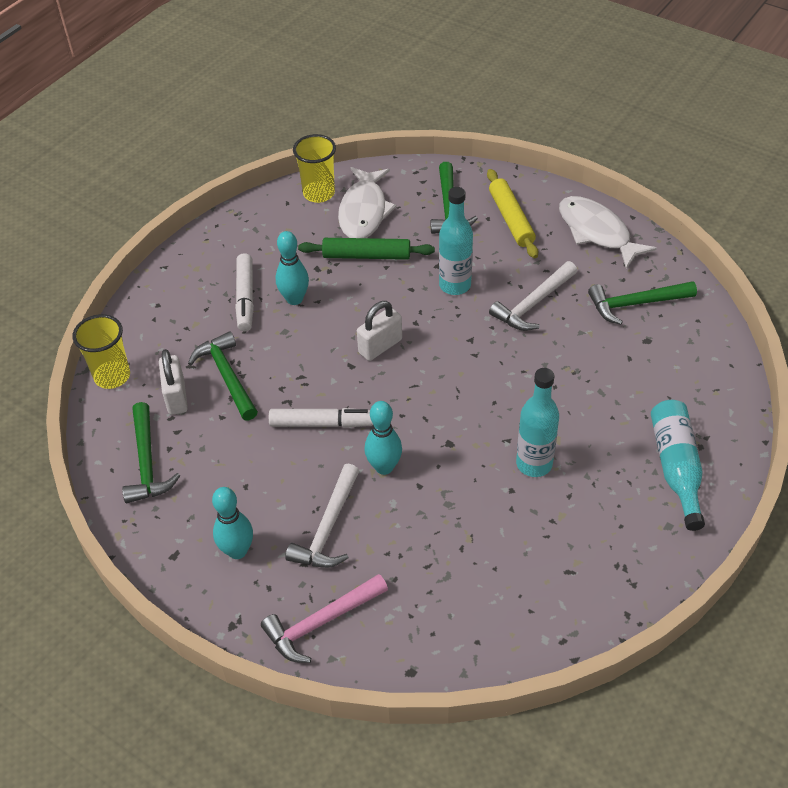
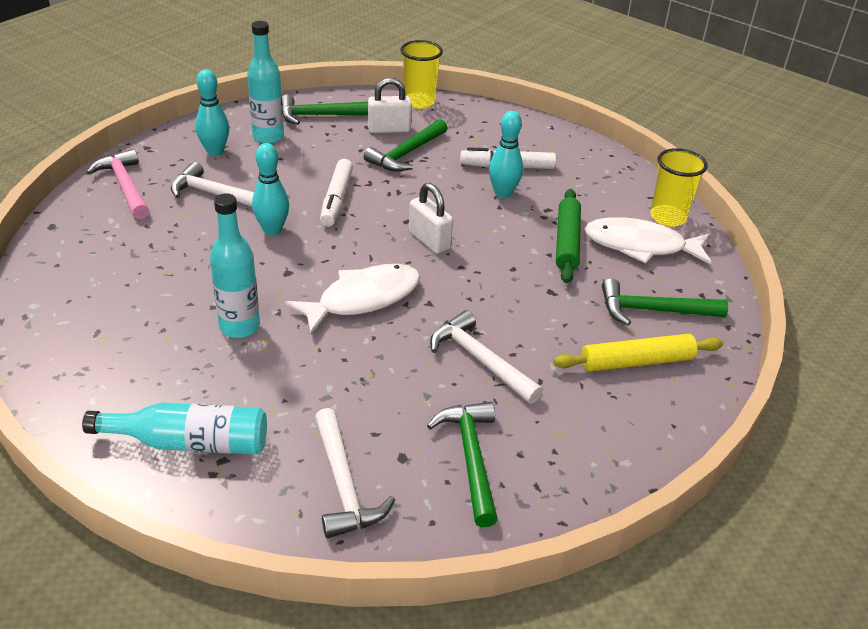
camera: 90 degrees right, 10 degrees down
(227, 376) = (407, 153): green hammer -> green hammer turned 150 degrees clockwise
(455, 285) = (516, 300): turquoise bottle -> turquoise bottle (268, 137)
(597, 232) = (616, 443): white fish -> white fish (363, 299)
(683, 369) = (344, 484): none -> white hammer

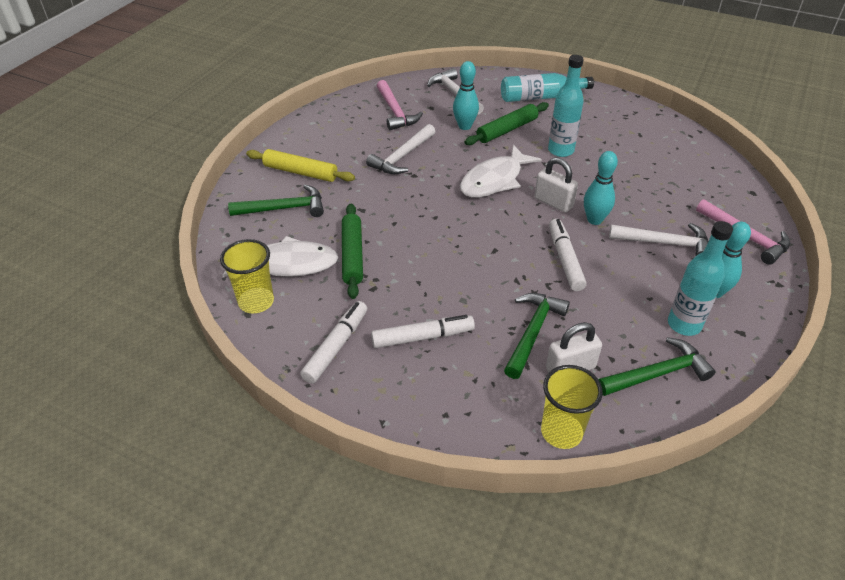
camera: 170 degrees right, 5 degrees up
(296, 380) = (507, 130): none -> green rolling pin
(429, 240) = (468, 234): white padlock -> white padlock (553, 202)
(471, 459) = (395, 112): green hammer -> pink hammer
(480, 360) = (402, 156): white hammer -> white hammer turned 90 degrees clockwise
(503, 193) = (419, 298): turquoise bowling pin -> turquoise bowling pin (464, 126)
(587, 173) = (336, 346): none -> white marker
(637, 362) = (300, 172): yellow rolling pin -> yellow rolling pin turned 45 degrees clockwise

